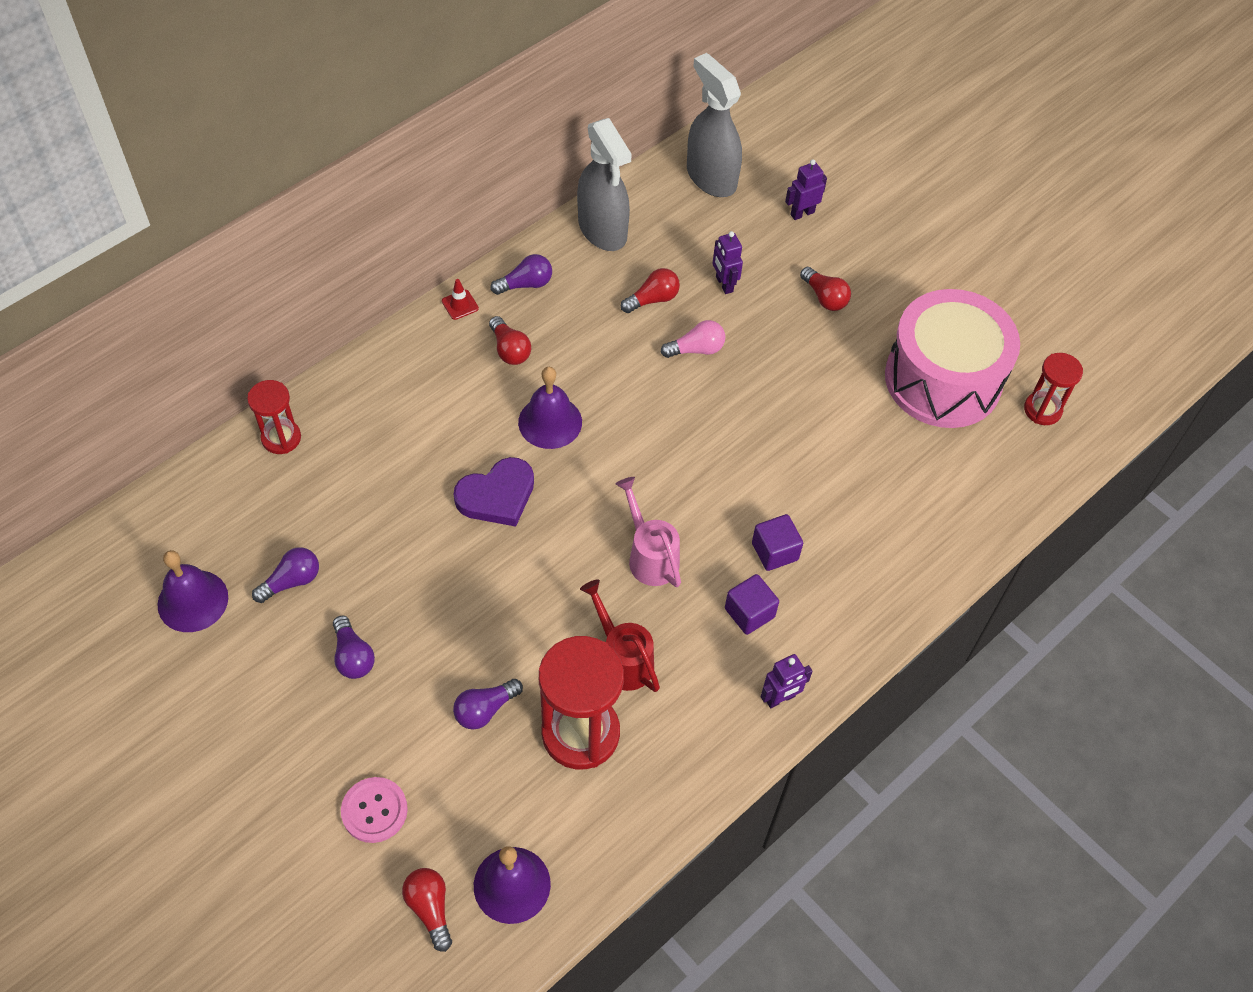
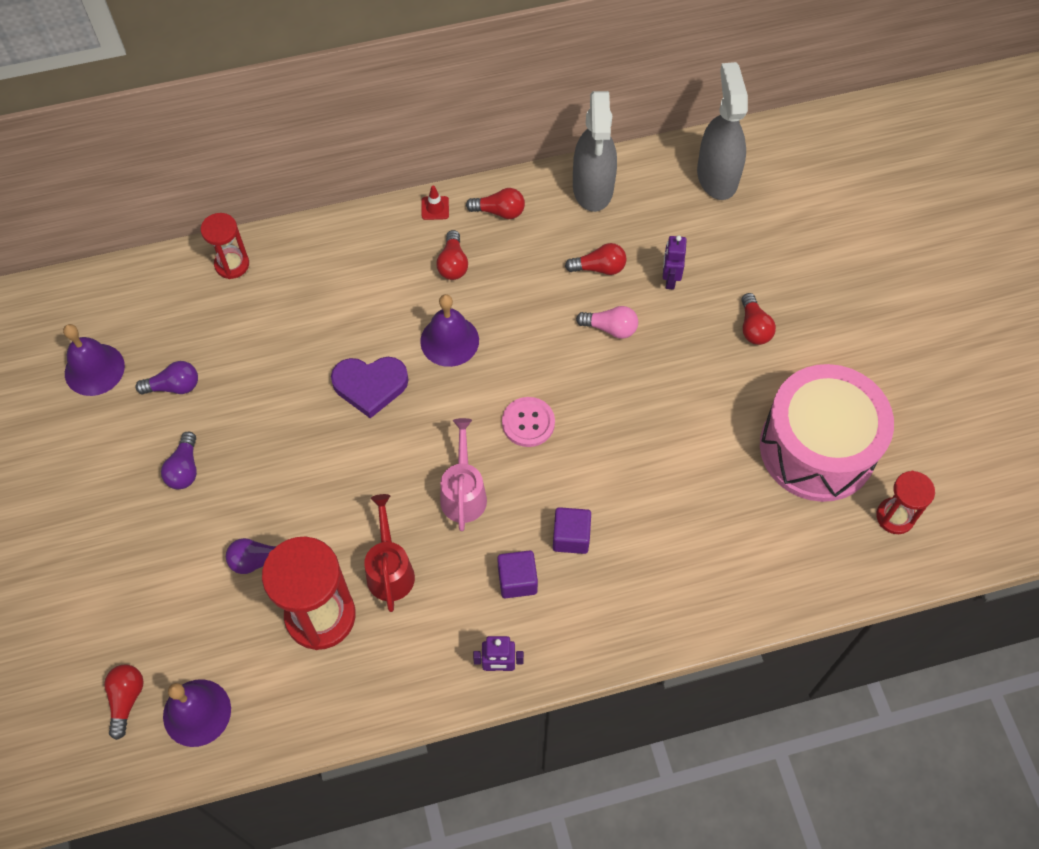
camera: 30 degrees right, 5 degrees up
(374, 810) = (130, 601): pink button -> pink button (528, 423)
(526, 284) = (499, 211): purple light bulb -> red light bulb
(802, 213) = (780, 241): purple robot -> none

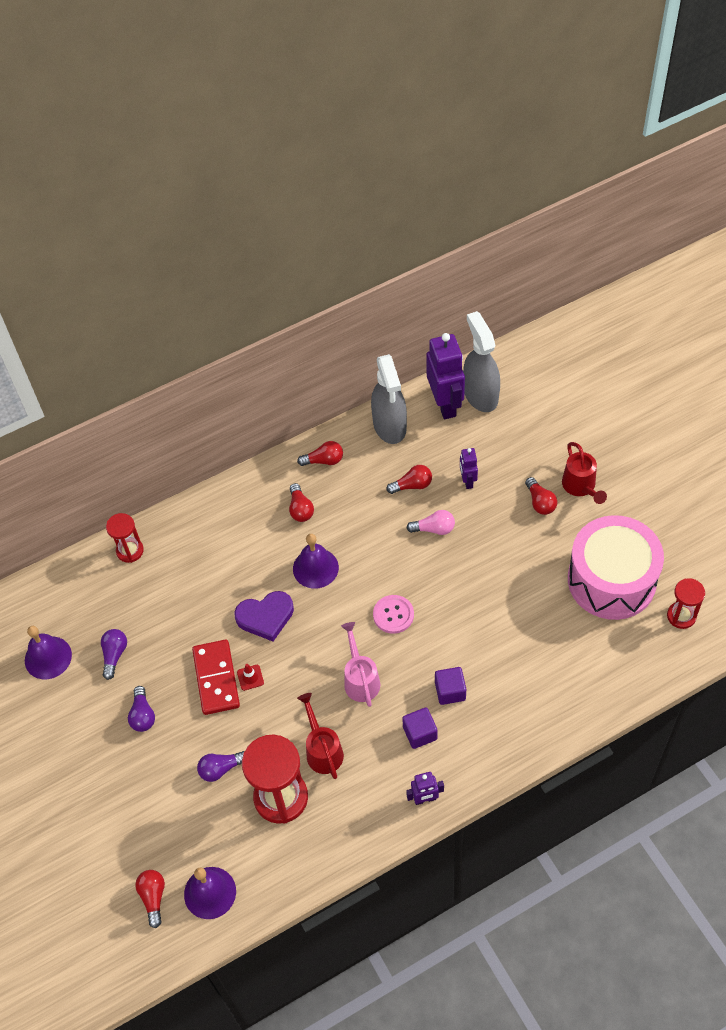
camera: 10 degrees left, 5 degrees down
(174, 386) = (114, 655): purple light bulb -> purple light bulb turned 60 degrees counterclockwise
(287, 446) = (216, 678): none -> red domino
(435, 208) = (274, 469): red traffic cone -> red traffic cone (250, 677)
(670, 178) = (445, 404): none -> purple robot
(811, 321) = (580, 487): none -> red watering can

